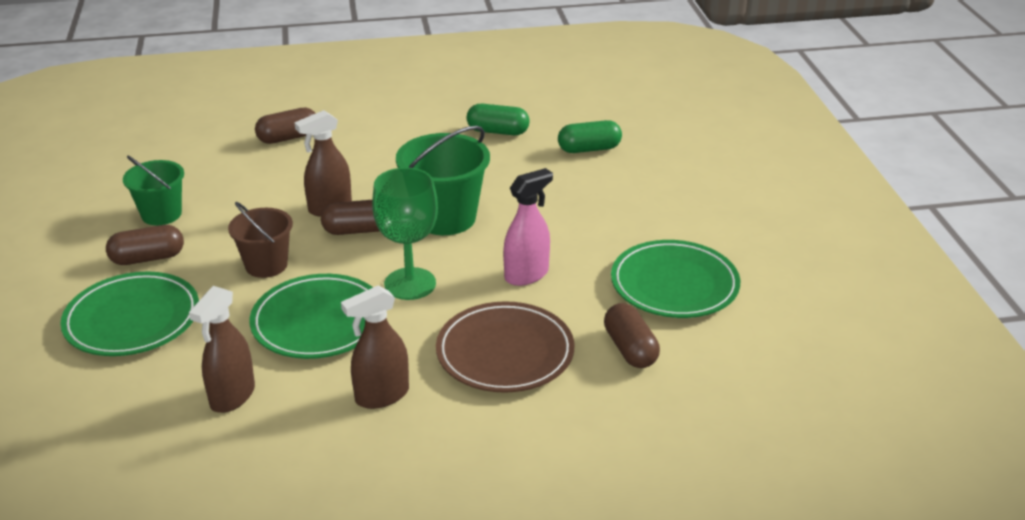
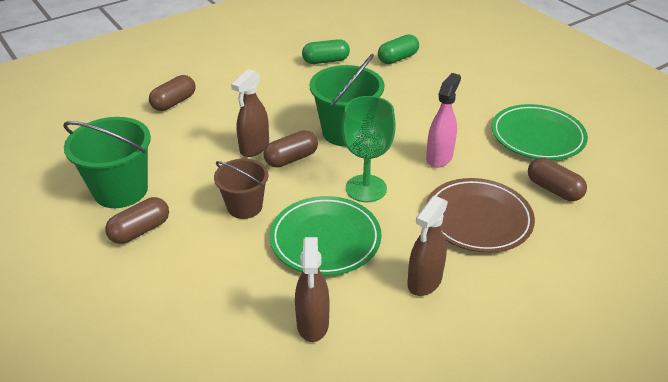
camera: 25 degrees left, 5 degrees up
(132, 319) = (172, 287): green plate -> none
(161, 214) = (121, 190): green bucket -> green bucket, size x1.55

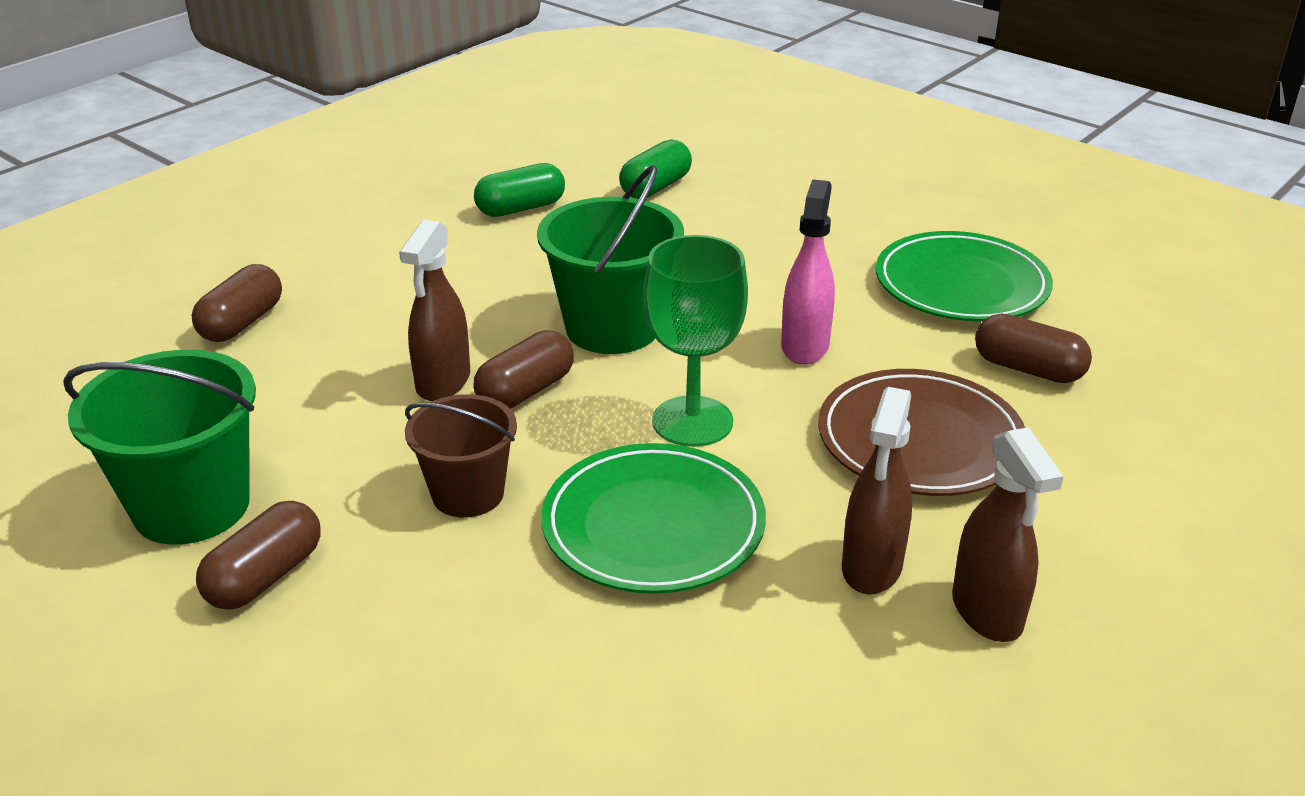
camera: 15 degrees left, 5 degrees down
(312, 324) = (694, 686): brown spray bottle -> brown spray bottle (987, 612)

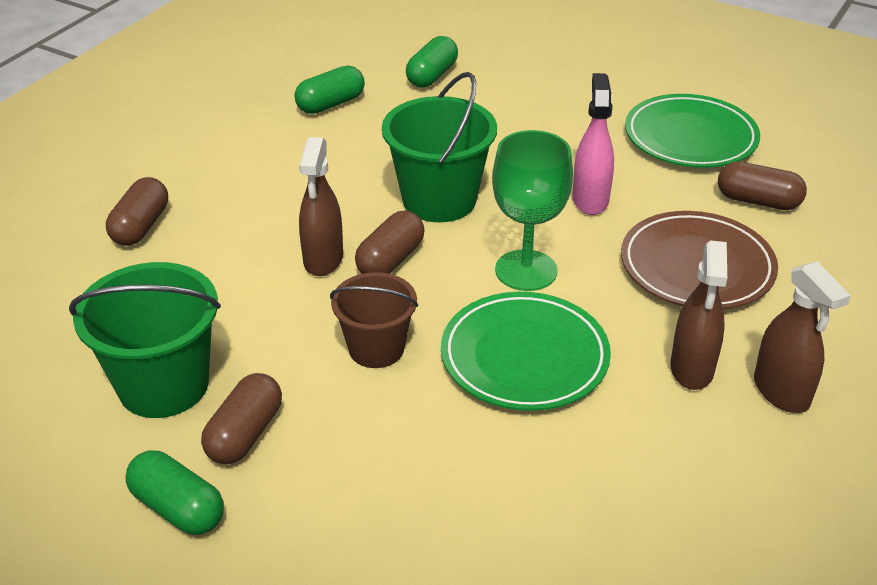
camera: 10 degrees left, 5 degrees up
(146, 656) = (178, 508): none -> green capsule

